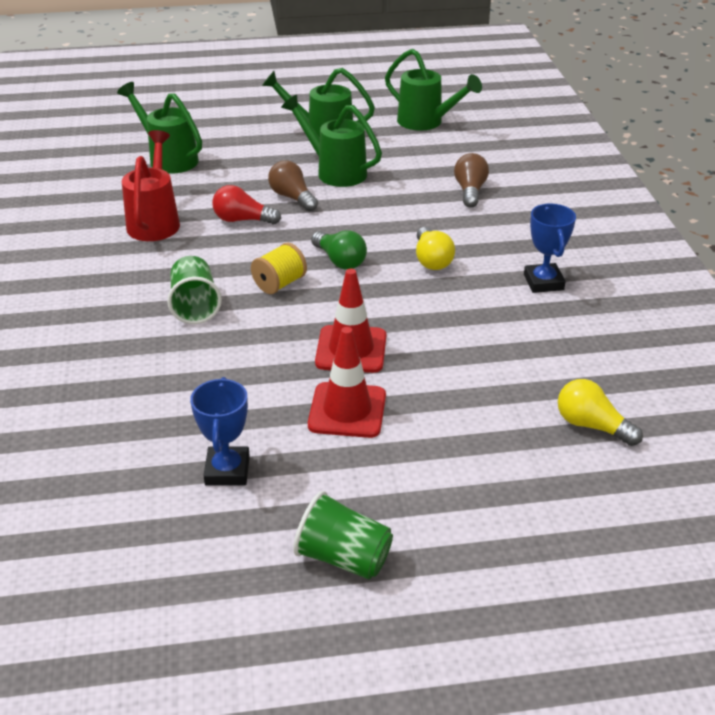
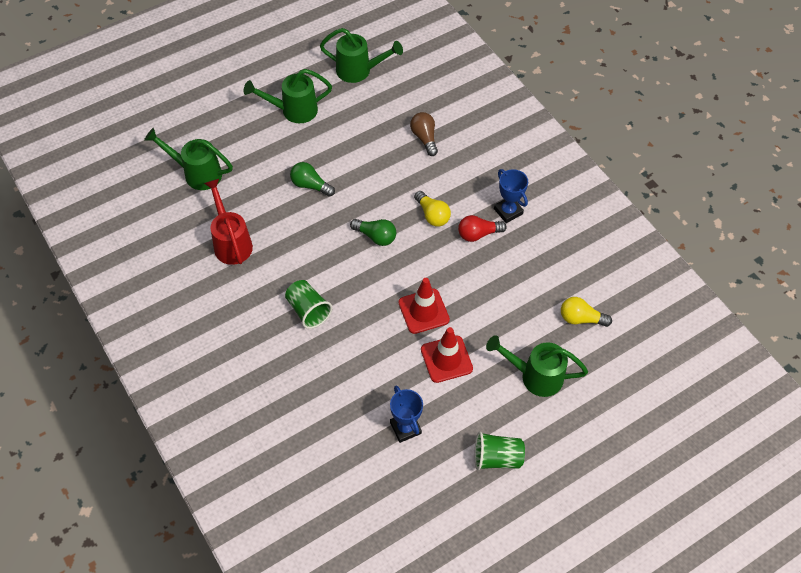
camera: 25 degrees left, 20 degrees up
(243, 220) = (290, 220): red light bulb -> red light bulb (478, 234)
(279, 284) = (349, 271): yellow spool -> none
(292, 197) = (310, 185): brown light bulb -> green light bulb
(335, 171) = (324, 148): green watering can -> green watering can (535, 376)

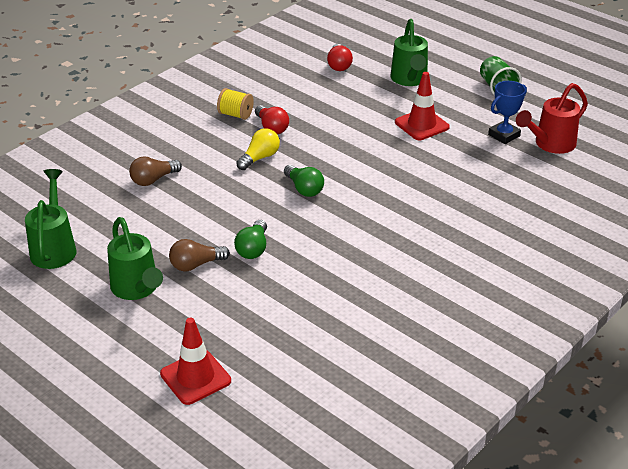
camera: 105 degrees left, 20 degrees down
(197, 173) = (271, 350): green watering can -> none
(231, 242) = (362, 291): red watering can -> red watering can (550, 144)
(306, 147) = (196, 265): none -> brown light bulb
(308, 310) = (419, 215): green cup -> none
(375, 236) = (304, 189): green light bulb -> green light bulb turned 135 degrees clockwise
(423, 311) = (378, 145): red traffic cone -> red traffic cone (195, 377)
(508, 211) = (235, 114): blue trophy -> yellow spool
(581, 318) = (339, 65): yellow light bulb -> red light bulb

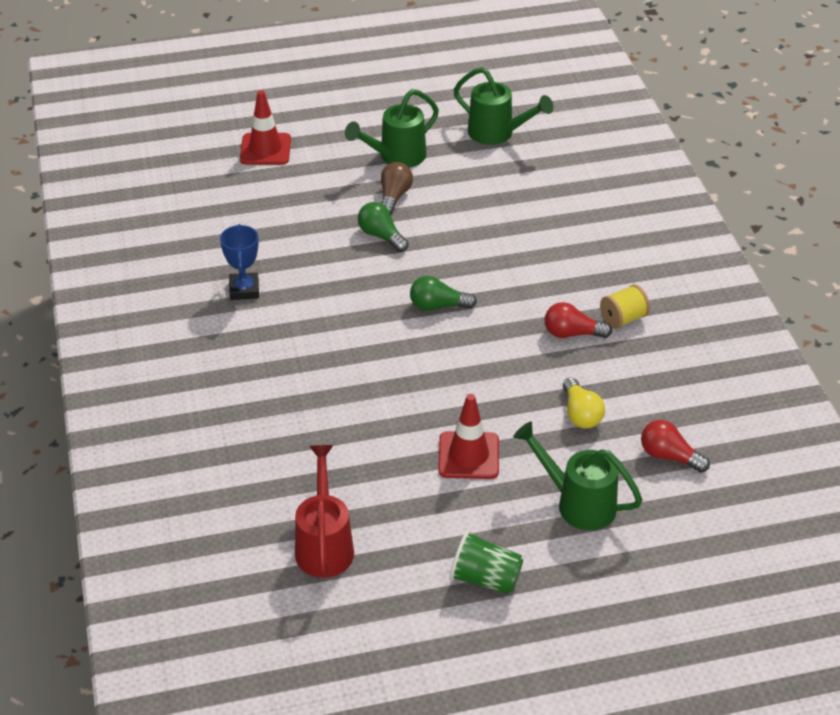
camera: 125 degrees right, 5 degrees up
(137, 289) = (396, 157): green watering can -> green watering can turned 45 degrees counterclockwise
(153, 180) = (549, 219): brown light bulb -> none
(259, 158) = (521, 300): yellow light bulb -> yellow light bulb (580, 414)
(504, 135) = (381, 515): blue trophy -> blue trophy (244, 290)

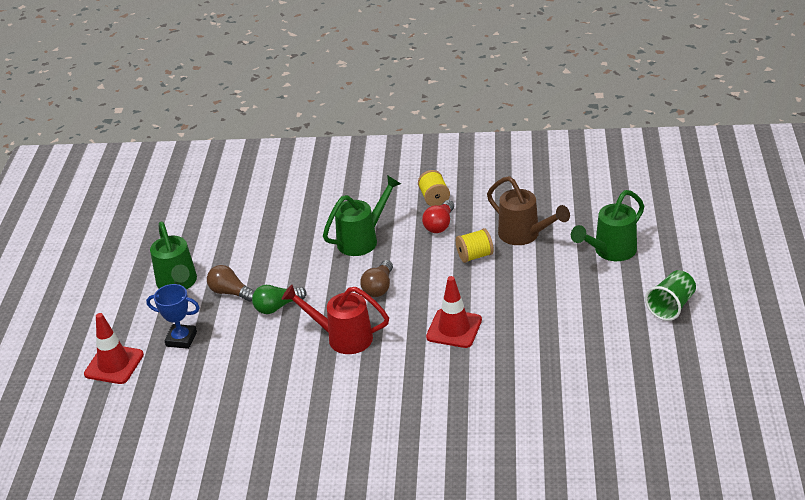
camera: 70 degrees left, 5 degrees down
(244, 290) = (304, 400): blue trophy -> blue trophy (181, 339)
(324, 545) = (620, 385): red watering can -> red watering can (343, 337)
(438, 306) = (379, 287): green light bulb -> brown light bulb
(468, 455) = (549, 296): red traffic cone -> red traffic cone (454, 328)
(497, 133) = (183, 223): green watering can -> green watering can (362, 239)
(523, 376) = (475, 256): none -> yellow spool
(580, 414) = (524, 235): yellow light bulb -> brown watering can
(669, 456) = (578, 203): red light bulb -> none

